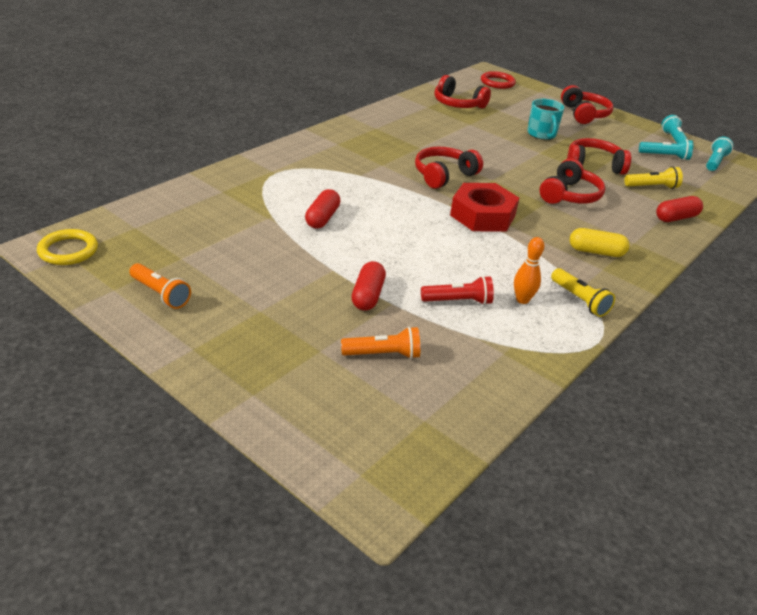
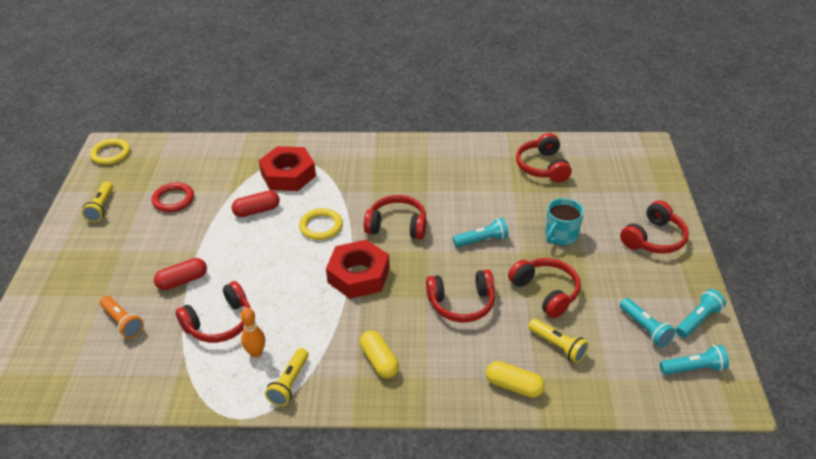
camera: 55 degrees right, 5 degrees up
(160, 294) = (101, 207): orange flashlight -> yellow flashlight
(295, 184) = (288, 175): none -> red nut
(394, 202) = (321, 226): none -> yellow ring
(458, 301) = (219, 323): red flashlight -> red headphones
(497, 82) = (630, 162): red ring -> red ring (173, 199)
(509, 157) = (482, 240): none -> turquoise flashlight
(676, 218) = (514, 386): red capsule -> yellow capsule

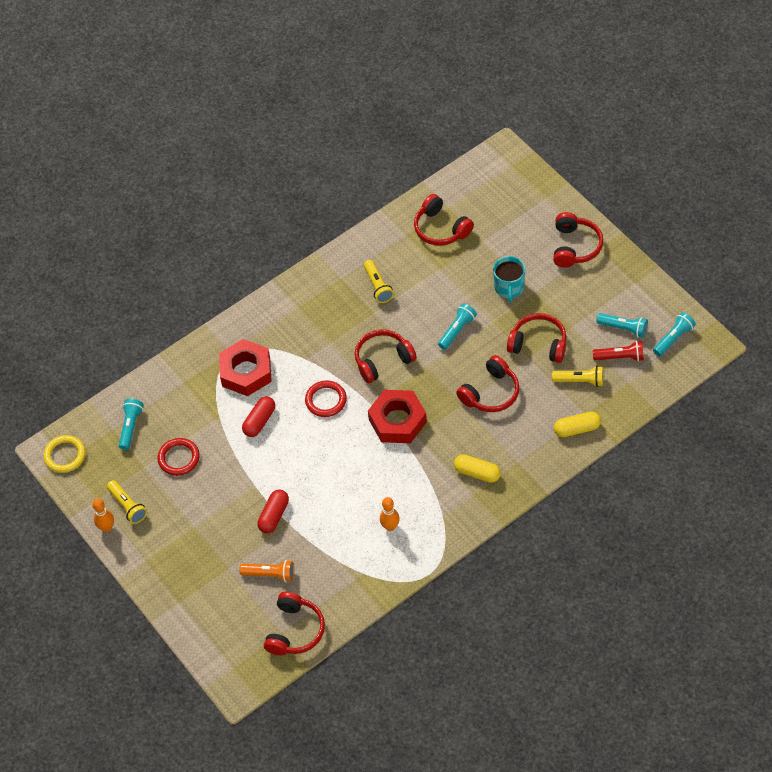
camera: 35 degrees left, 15 degrees up
(70, 212) = (107, 527): none -> orange bowling pin
(219, 323) = (340, 525): red headphones -> red headphones (295, 630)
(289, 383) = (435, 529): yellow flashlight -> yellow flashlight (378, 286)
(321, 226) = (326, 400): yellow ring -> red ring
(619, 351) = (620, 357): none -> red flashlight
(698, 320) = (651, 298): turquoise flashlight -> turquoise flashlight (131, 427)

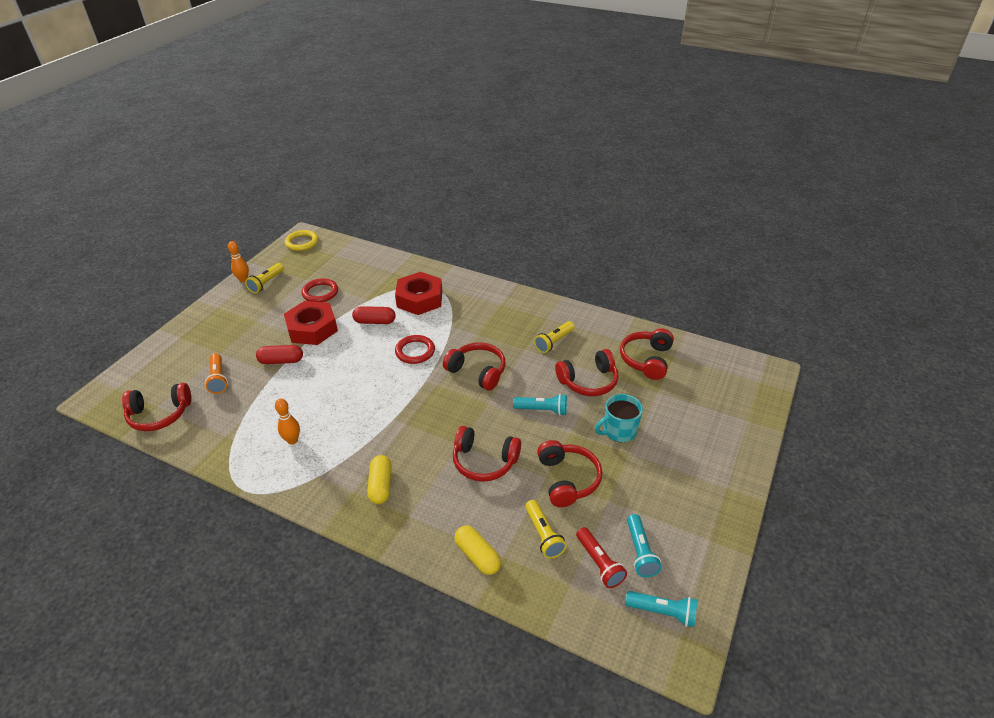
camera: 60 degrees right, 15 degrees down
(131, 427) = (339, 262): turquoise flashlight -> none
(397, 421) = (416, 404): red nut -> red nut (312, 328)
(575, 246) = (711, 466): red headphones -> red headphones (588, 381)

